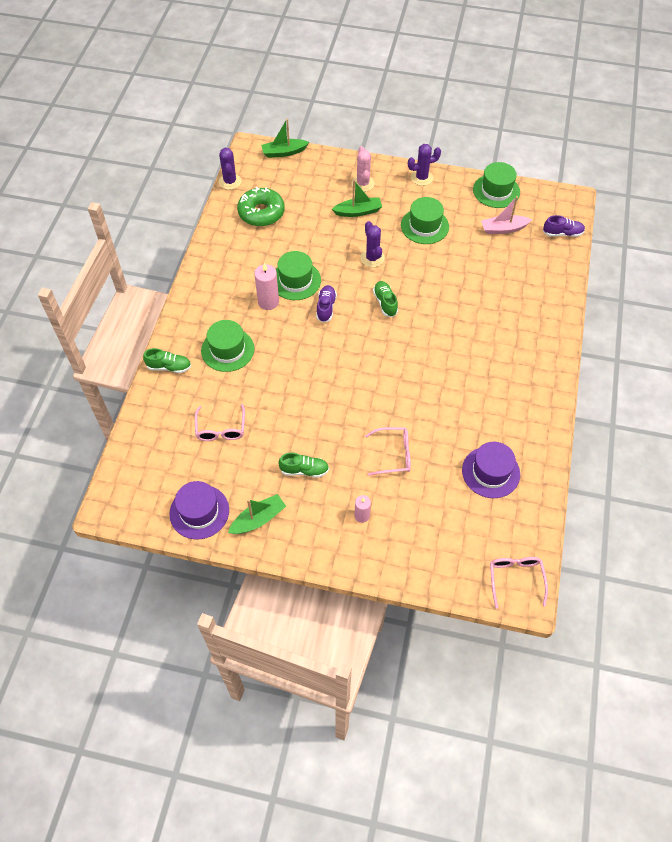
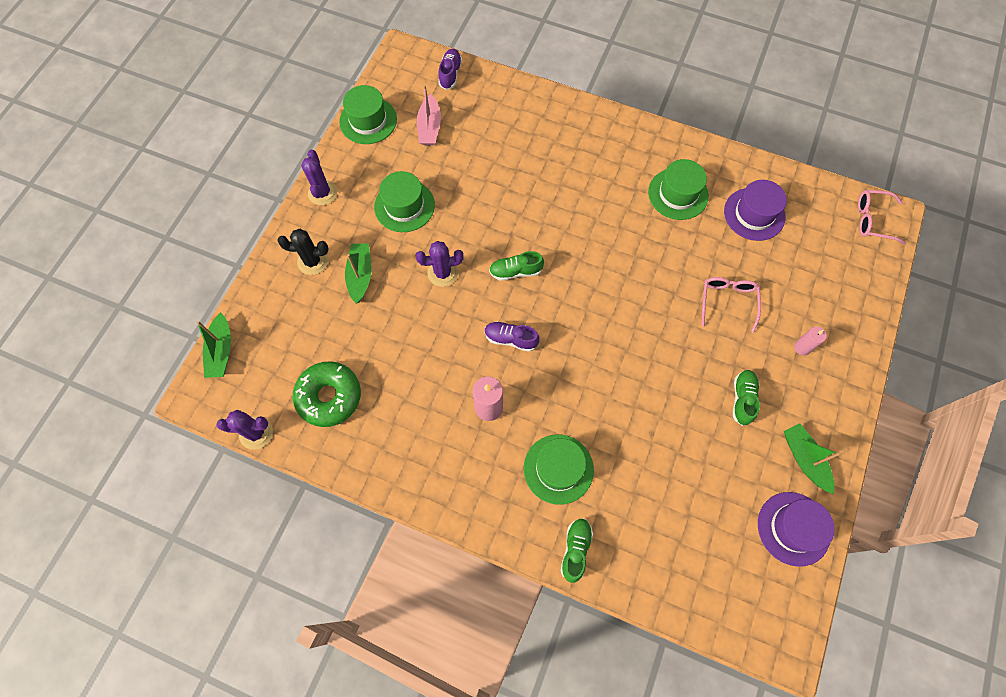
camera: 80 degrees left, 10 degrees up
(221, 429) = (678, 490): pink glasses -> none
(295, 280) = (460, 368): green hat -> green hat (678, 194)
(363, 183) = (312, 261): pink cactus -> black cactus

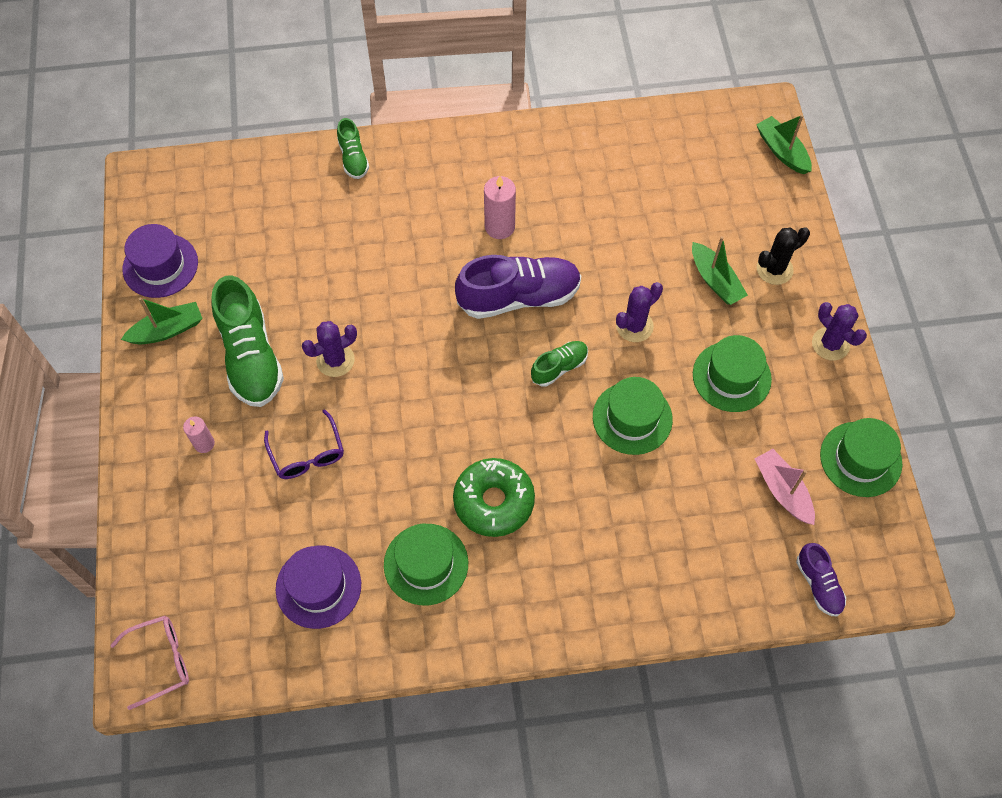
camera: 150 degrees right, 5 degrees down
(256, 433) = (690, 108): purple cactus -> purple cactus (335, 360)
(329, 396) = (652, 164): green donut -> green donut (494, 501)
(511, 339) = (519, 297): purple shoe -> purple shoe, size x1.93
(558, 469) = (403, 209): green hat -> green hat (632, 418)
(727, 301) = (307, 454): pink glasses -> purple glasses
(742, 399) = (251, 357): green shoe -> green shoe, size x1.93
(804, 459) = (167, 330): green boat -> green boat turned 60 degrees counterclockwise

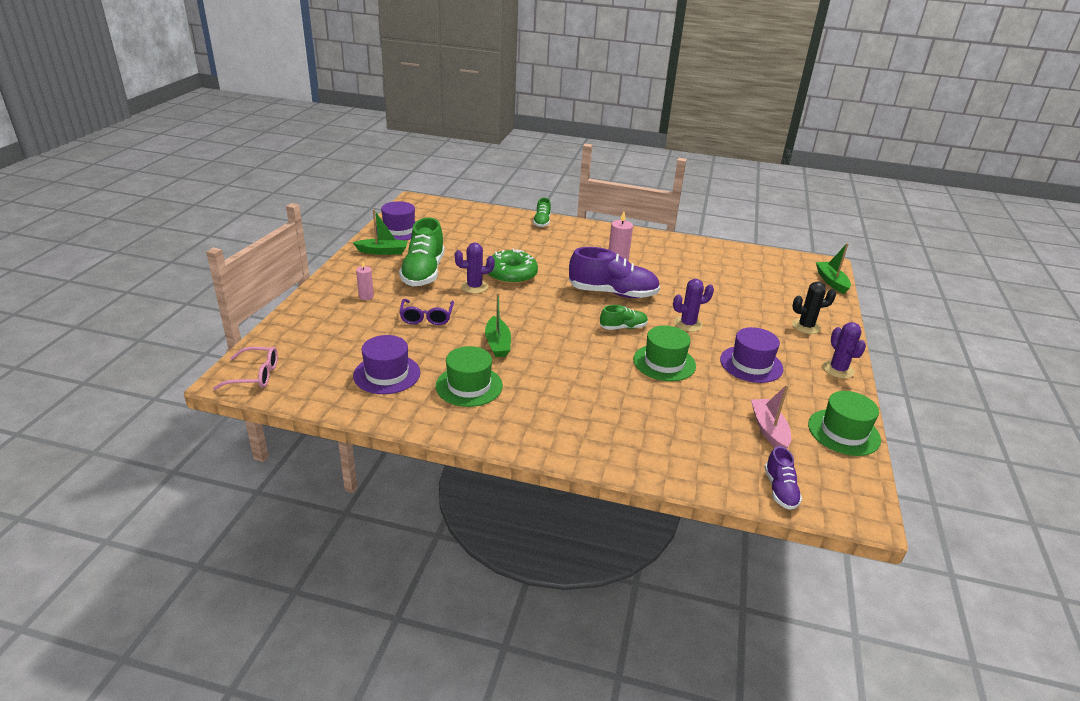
camera: 20 degrees right, 30 degrees down
(494, 501) = (538, 372): green donut -> green donut (511, 275)
(715, 280) = (758, 320): green boat -> green boat (497, 343)
(731, 376) = (751, 364): green hat -> purple hat

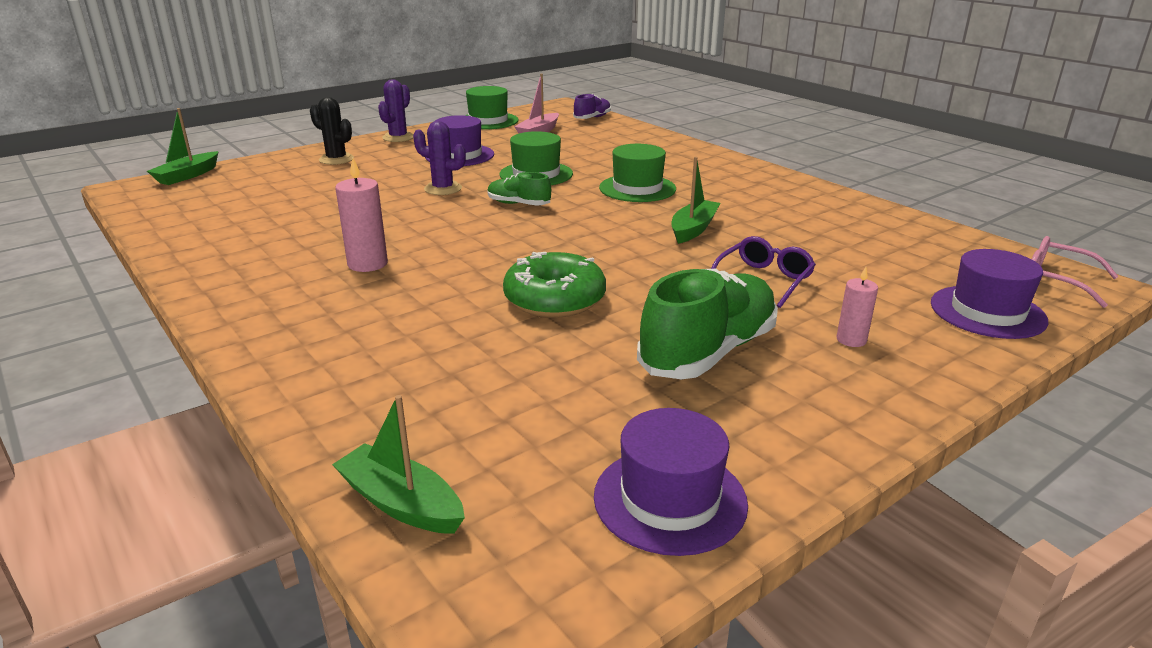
camera: 140 degrees left, 5 degrees down
(383, 251) = (762, 435): green boat -> green boat (401, 503)
(387, 374) = (863, 238): purple hat -> purple hat (987, 312)
(469, 386) = (768, 207): green hat -> green hat (637, 188)
(474, 287) = (642, 299): purple cactus -> none
(542, 222) = (304, 390): green shoe -> none
(613, 293) = (456, 235): purple shoe -> none

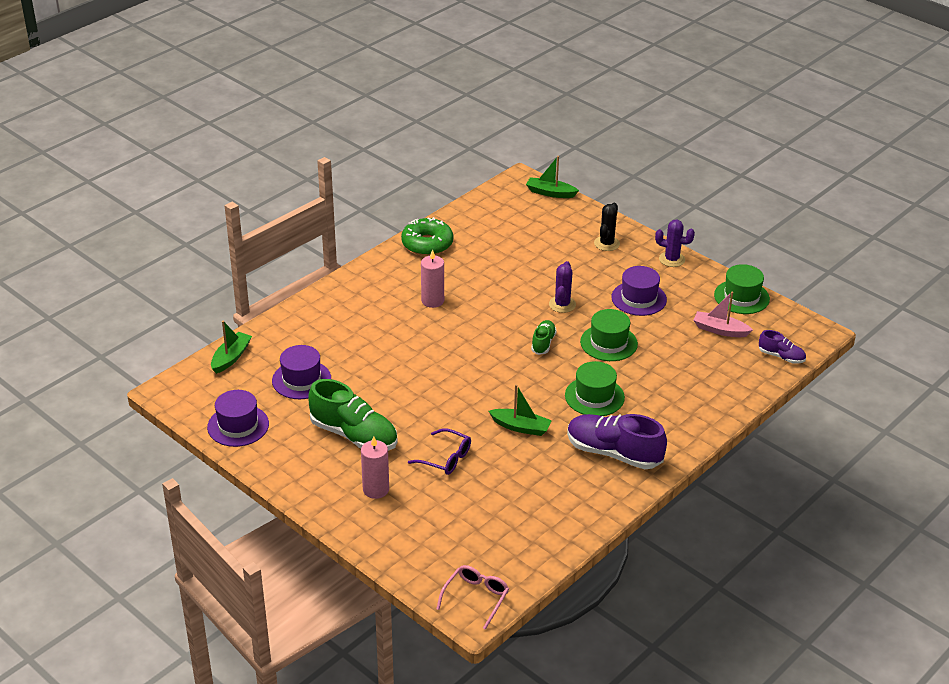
camera: 80 degrees right, 10 degrees up
(554, 299) = (402, 376): green donut -> green donut (427, 244)
(744, 188) = (613, 453): none -> purple shoe
(851, 340) = (376, 489): pink candle -> pink candle, size x1.61
(987, 312) = (421, 553): purple hat -> purple hat (301, 380)

